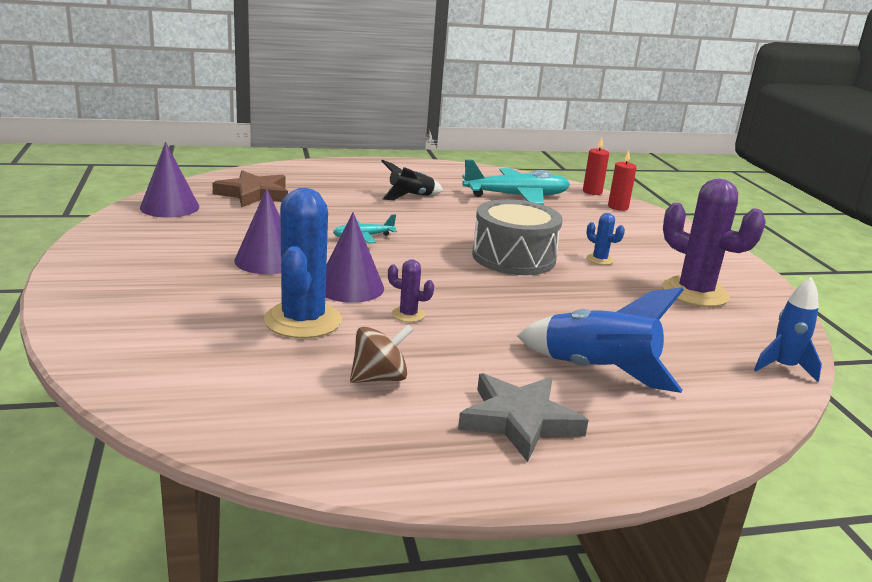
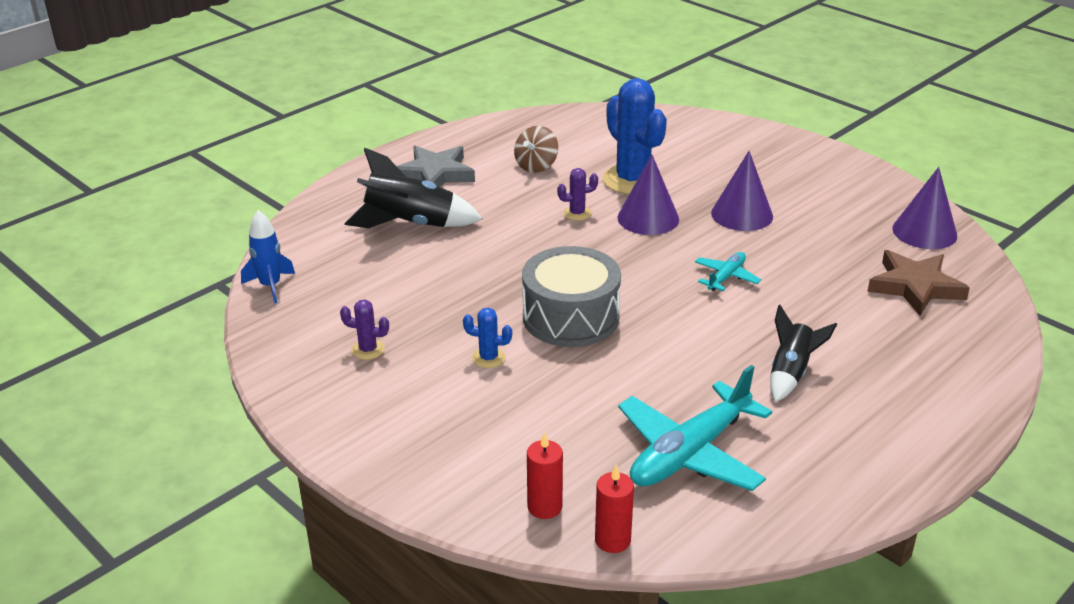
camera: 150 degrees right, 10 degrees up
(597, 371) = (410, 224): blue rocket -> black rocket
(695, 292) = (368, 350): purple cactus -> purple cactus, size x0.45

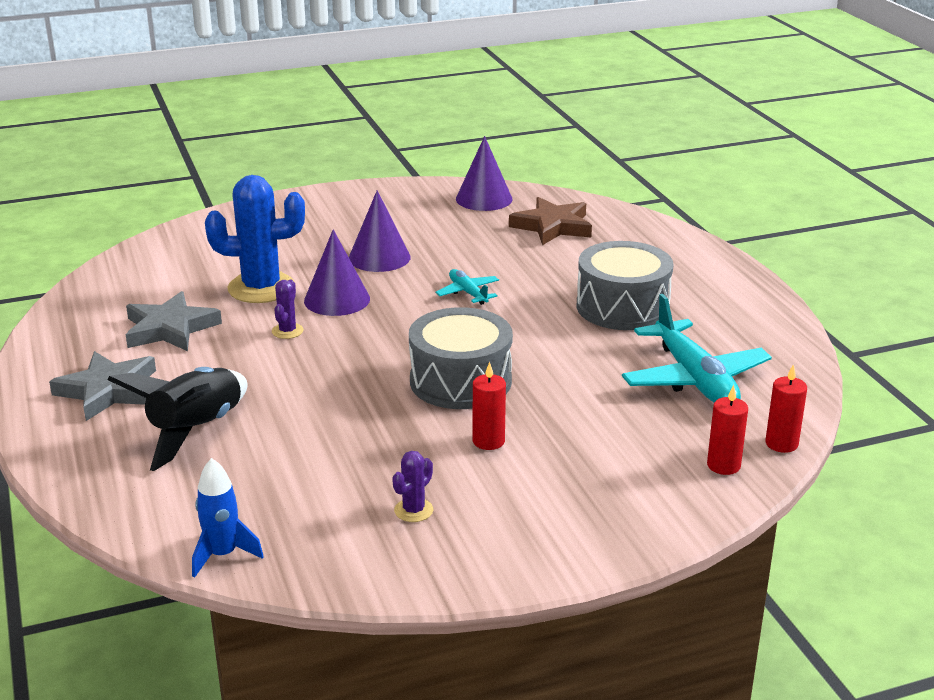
camera: 65 degrees left, 5 degrees down
(488, 358) = (488, 441): blue cactus -> red candle
(536, 166) = (170, 328): brown spinning top -> grey star
(791, 373) = (622, 307): black rocket -> grey drum

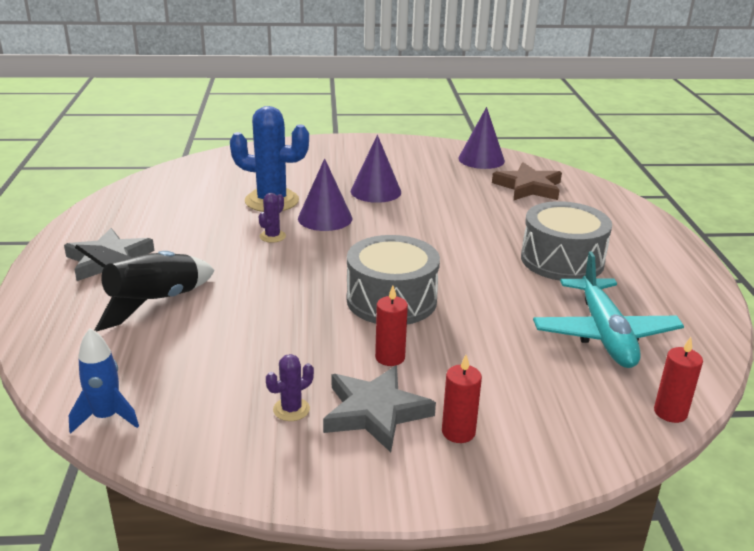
camera: 15 degrees right, 0 degrees up
(170, 328) = (185, 220): grey star -> grey star (375, 412)
(468, 293) = (433, 228): turquoise plane -> none
(723, 465) = (603, 423): red candle -> red candle (458, 432)

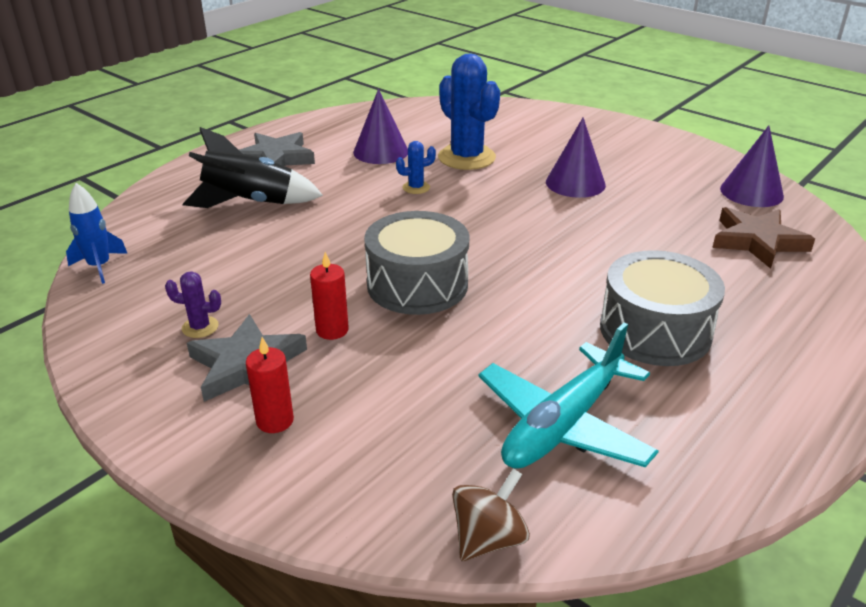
camera: 45 degrees right, 5 degrees up
(272, 236) = (416, 188): purple cactus -> blue cactus
(325, 218) = (485, 189): purple cone -> purple cone (381, 152)
(670, 412) = (488, 538): red candle -> brown spinning top

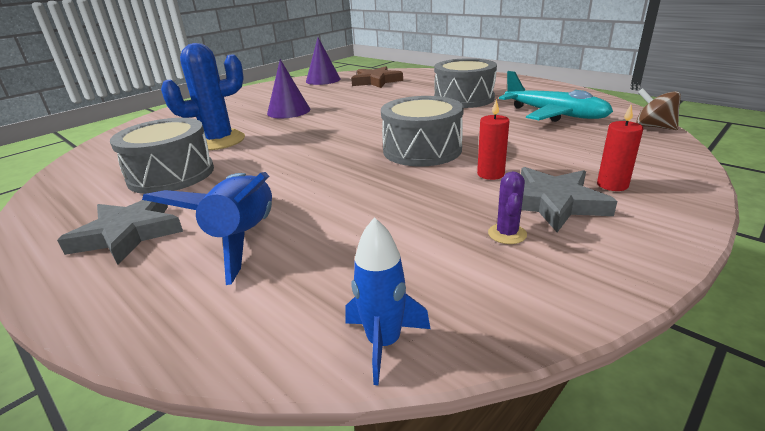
camera: 85 degrees left, 5 degrees down
(250, 203) = (244, 237): black rocket -> blue rocket
(381, 152) = (171, 174): purple cone -> grey drum
(416, 188) = (263, 156): blue cactus -> none

